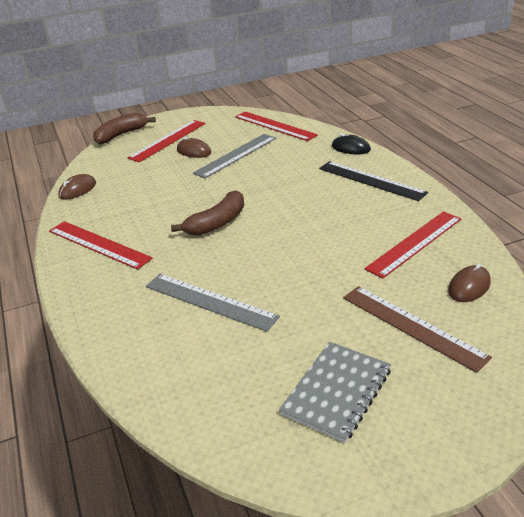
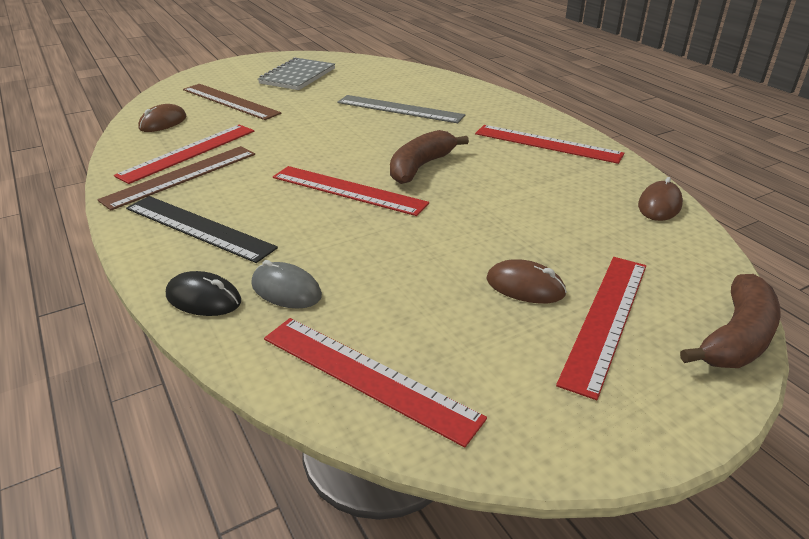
camera: 170 degrees right, 0 degrees up
(236, 155) = (434, 277): grey ruler -> none
(276, 204) = (348, 190): none -> red ruler
(311, 151) = (286, 290): none -> grey mouse
(405, 218) = (181, 176): none -> brown ruler

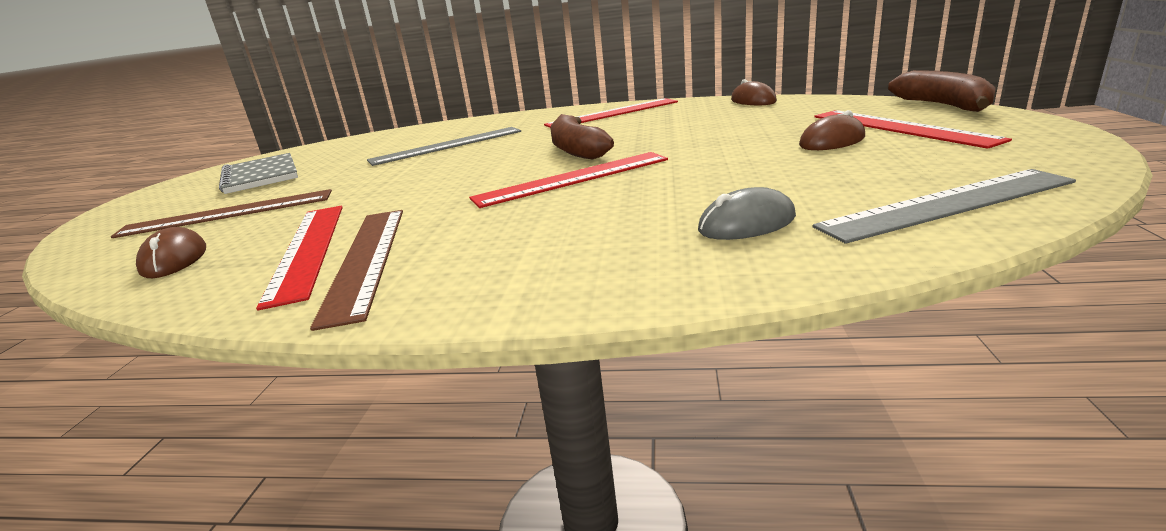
camera: 50 degrees left, 10 degrees down
(198, 228) = (530, 259): black ruler -> none
(203, 299) = (719, 270): black mouse -> none
(368, 376) = (946, 204): red ruler -> grey ruler

